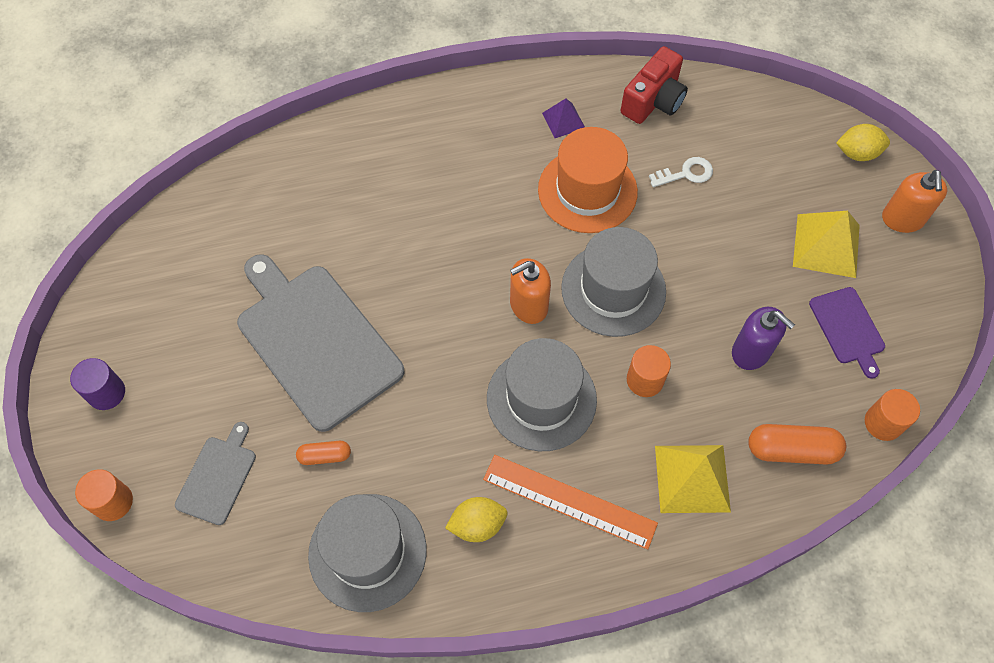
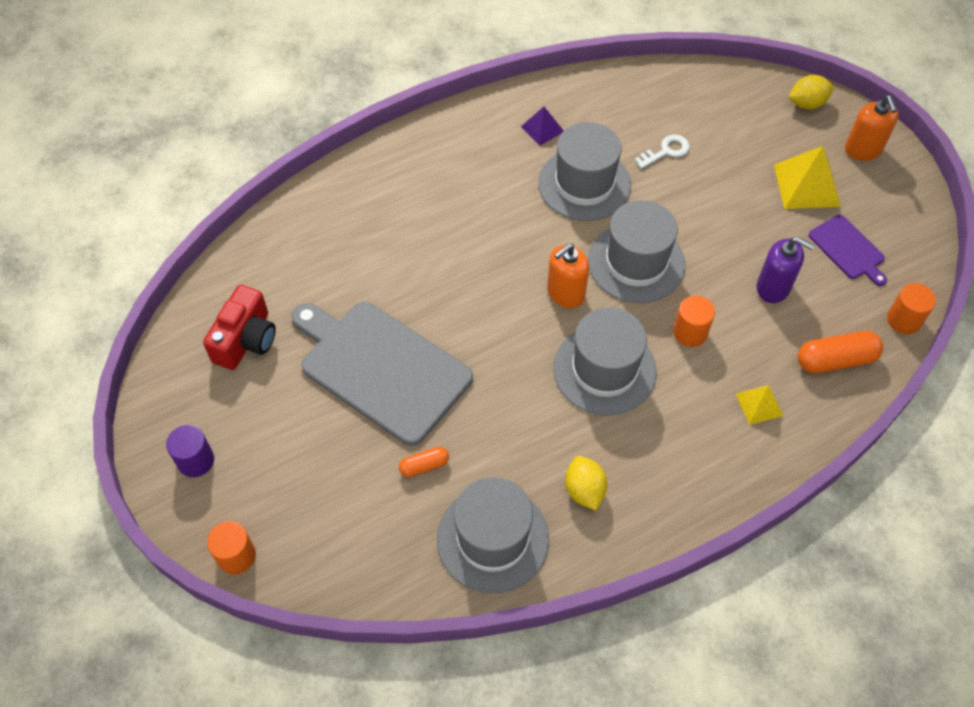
camera: 15 degrees left, 5 degrees down
(218, 477) = (330, 509): grey cutting board -> none
(477, 524) = (584, 490): yellow lemon -> yellow lemon turned 75 degrees counterclockwise
(569, 501) = (659, 450): orange ruler -> none
(587, 190) = (584, 184): orange hat -> grey hat
(653, 101) = (616, 96): red camera -> red camera (246, 340)
(692, 478) = (759, 404): yellow pyramid -> yellow pyramid, size x0.57

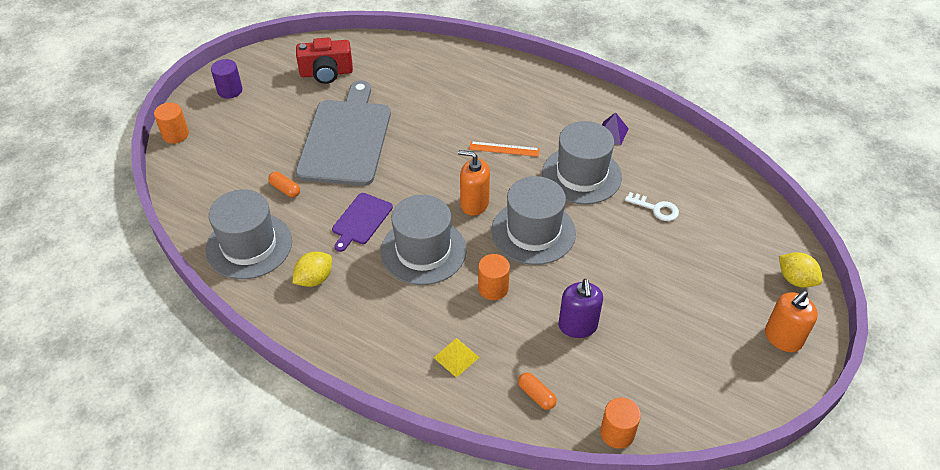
camera: 60 degrees right, 10 degrees down
(502, 228) = (504, 149): none -> orange ruler
(806, 185) = (704, 311): yellow pyramid -> none
(835, 360) = (536, 395): orange capsule -> orange capsule, size x0.57
(848, 249) = (660, 364): purple cutting board -> purple cutting board (361, 220)

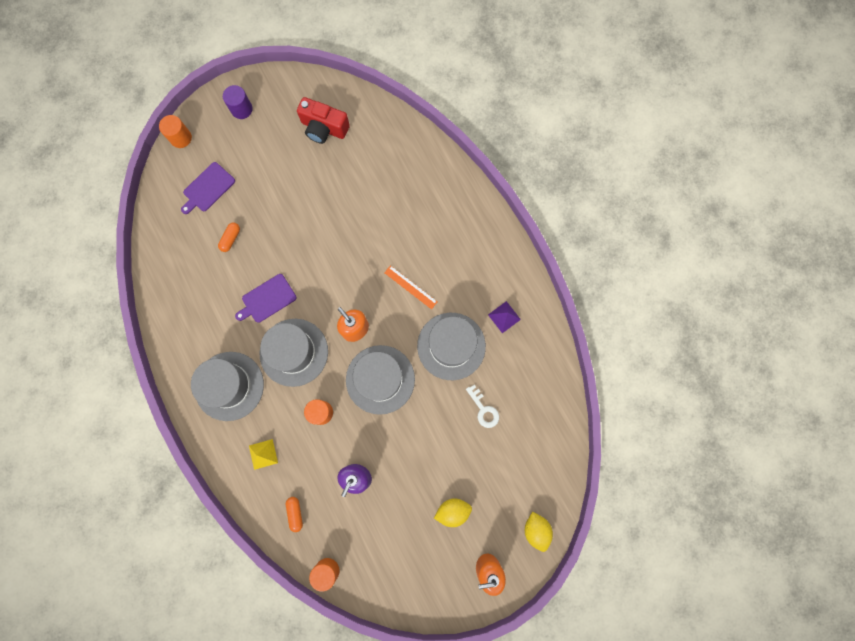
camera: 30 degrees right, 30 degrees up
(232, 160) = (208, 188): none -> purple cutting board
(249, 245) = (181, 279): grey hat -> grey hat (229, 386)
(285, 189) = (230, 239): orange capsule -> orange capsule turned 45 degrees clockwise
(314, 279) = (208, 335): yellow lemon -> yellow lemon (452, 511)
(346, 139) = (300, 210): grey cutting board -> none

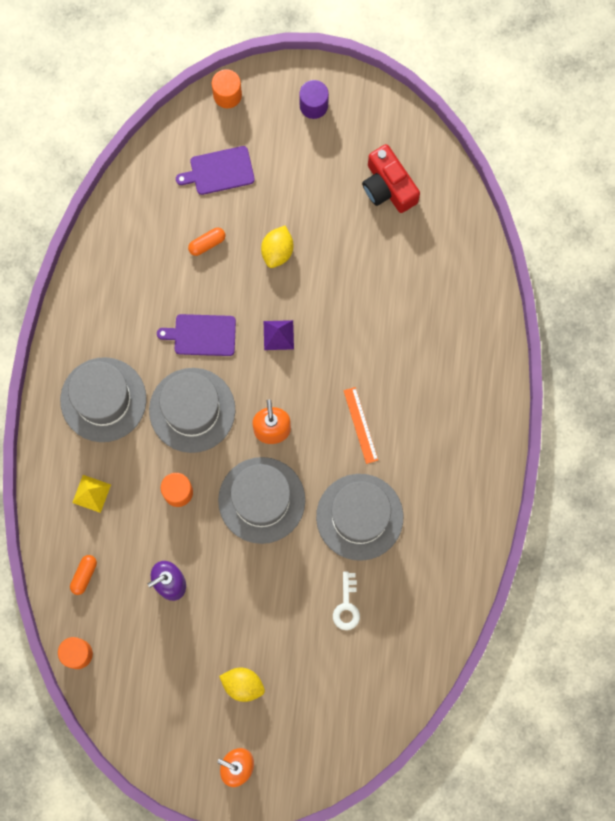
camera: 35 degrees right, 0 degrees up
(504, 317) = (437, 525): purple pyramid -> purple pyramid (278, 335)
(536, 529) = (314, 763): yellow lemon -> yellow lemon (277, 251)

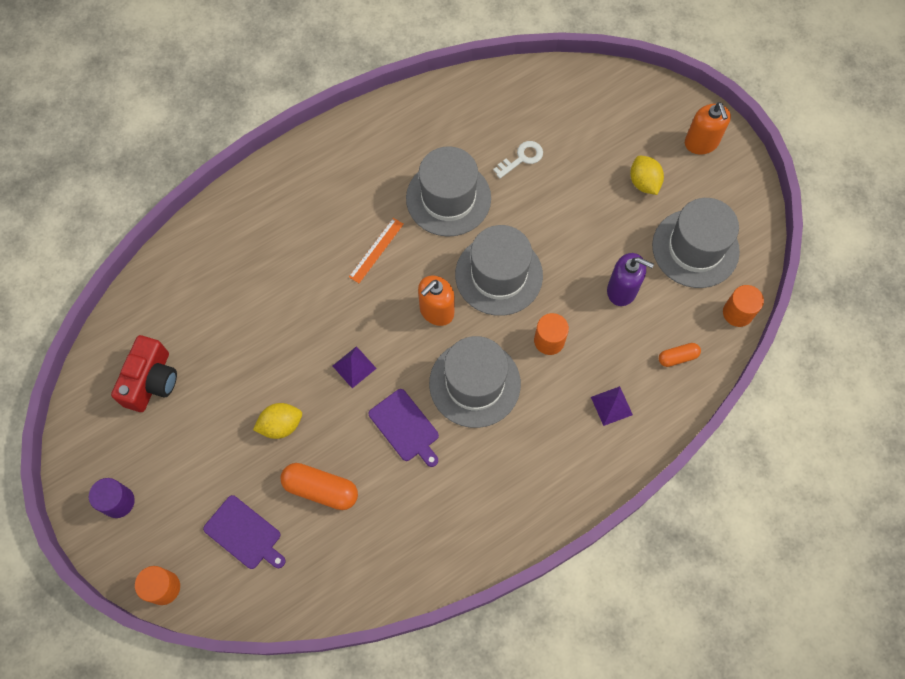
camera: 130 degrees left, 10 degrees down
(91, 493) = (611, 405): yellow pyramid -> purple pyramid
(103, 399) = (529, 461): grey hat -> grey hat (695, 248)
(207, 243) = (321, 489): orange capsule -> orange capsule, size x1.75

